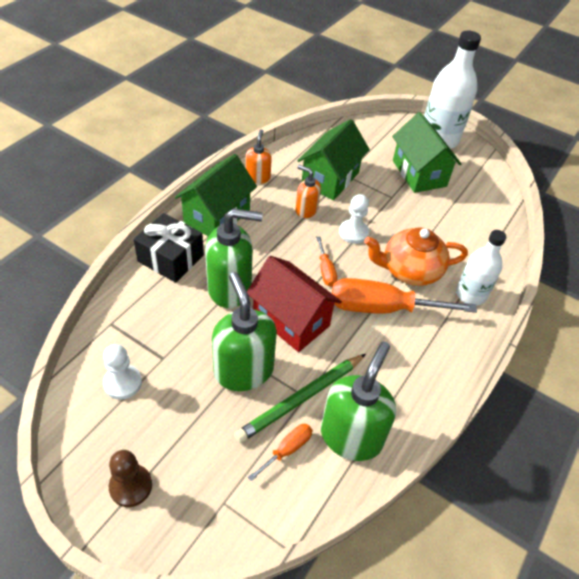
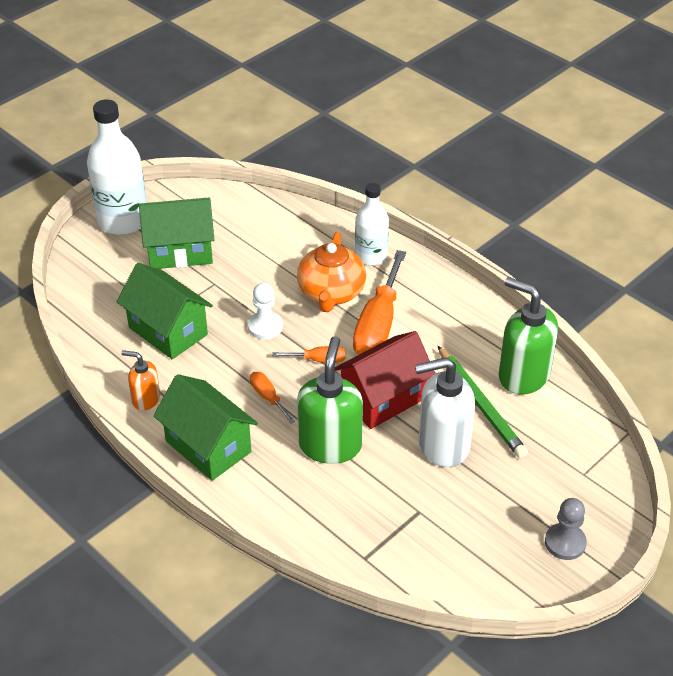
camera: 75 degrees left, 5 degrees down
(123, 383) = (447, 547): white pawn -> none
(131, 486) = (565, 543): brown pawn -> grey pawn
(170, 258) = (272, 497): black gift -> none
(243, 370) = (443, 445): green soap dispenser -> white soap dispenser
(287, 450) = (534, 422): orange screwdriver -> orange screwdriver (268, 397)
(306, 210) = (218, 361): orange soap dispenser -> none

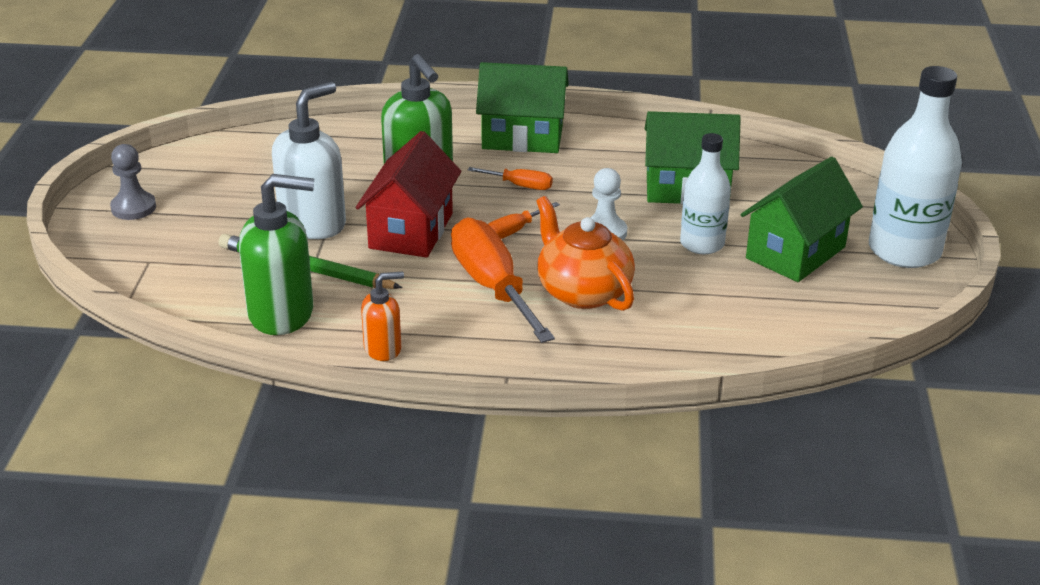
camera: 140 degrees right, 10 degrees down
(145, 399) = (622, 141): orange soap dispenser -> orange soap dispenser (383, 348)
(371, 256) = (592, 351): white bottle -> white bottle (702, 244)

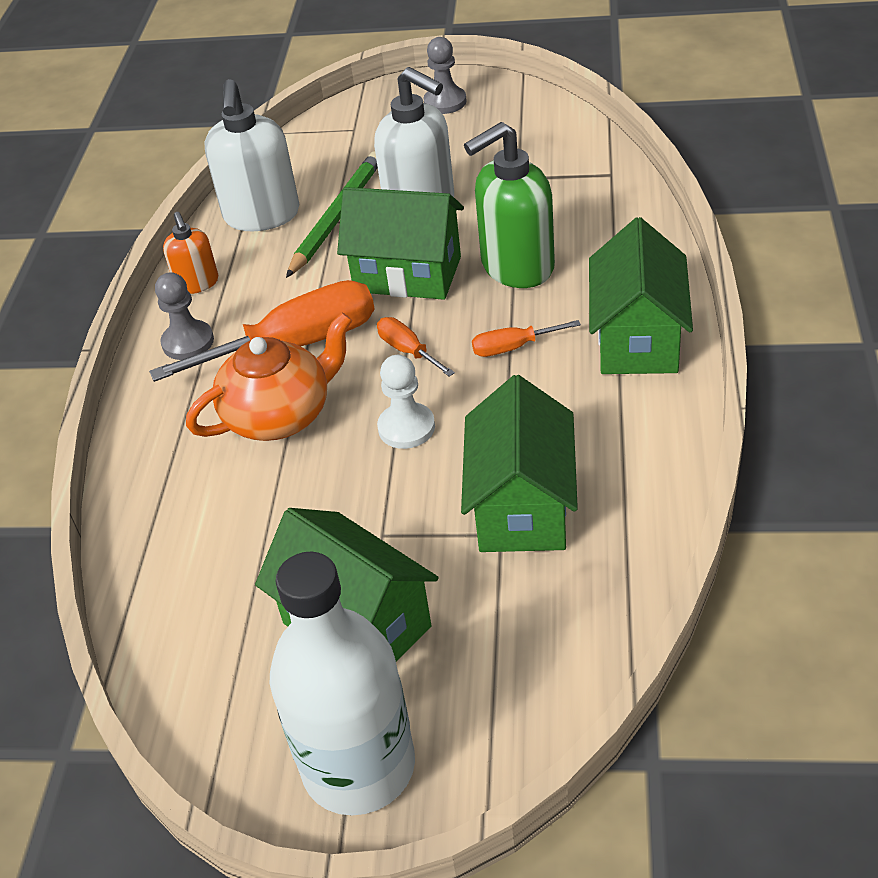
camera: 95 degrees right, 10 degrees up
(282, 314) = (262, 216): green soap dispenser -> white soap dispenser
(411, 231) = (407, 274): red house -> green house
(474, 348) = (188, 342): none -> grey pawn
(520, 186) = (513, 347): orange screwdriver -> orange screwdriver turned 60 degrees clockwise
(702, 244) = (380, 522): white bottle -> none

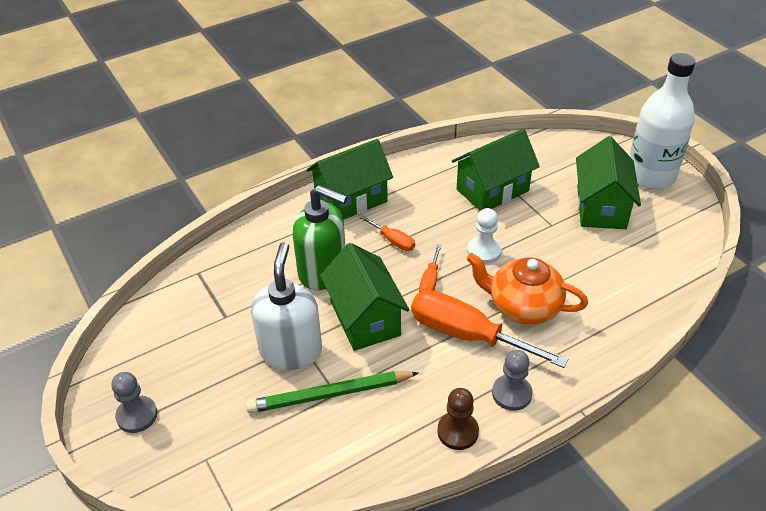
camera: 130 degrees left, 0 degrees up
(197, 283) = (457, 432): orange soap dispenser -> brown pawn
(262, 216) = (358, 445): white soap dispenser -> none

